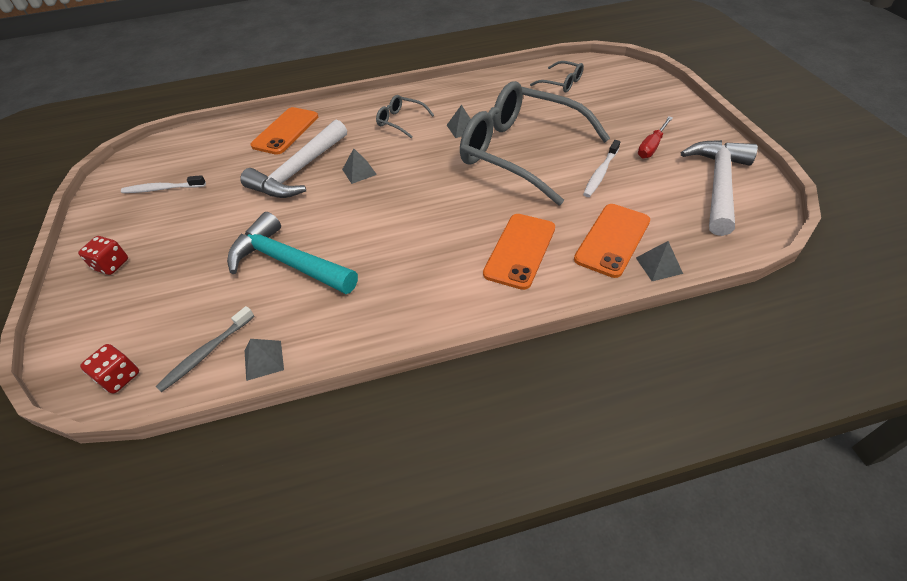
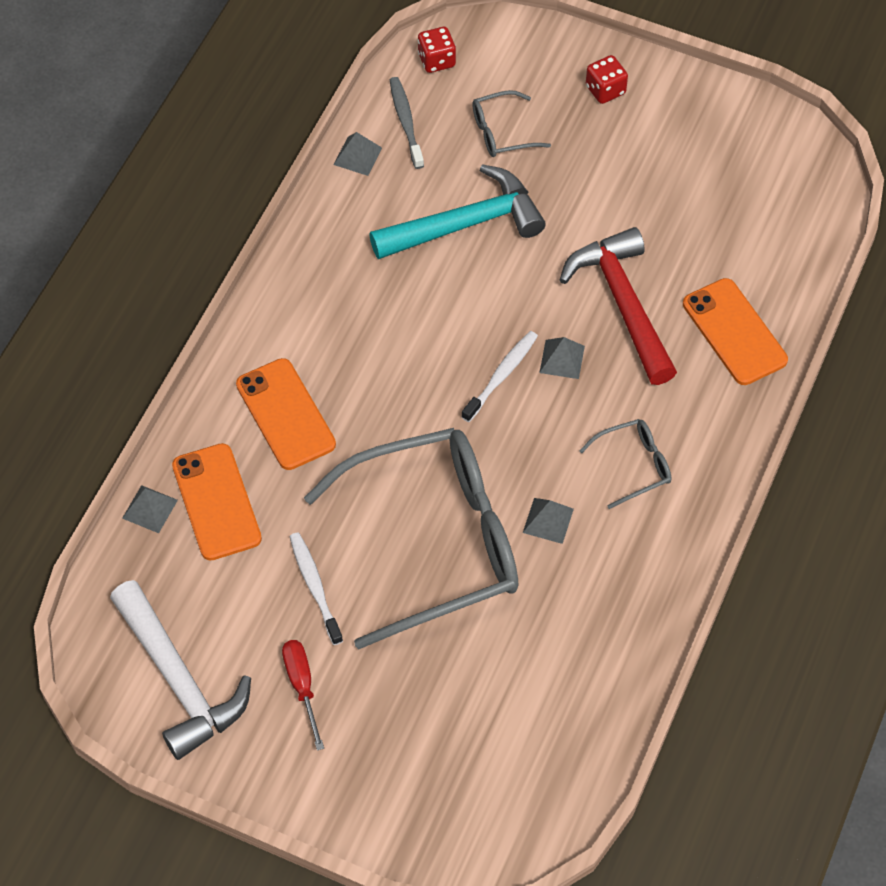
camera: 125 degrees right, 10 degrees up
(162, 189) = (714, 167): white toothbrush -> white toothbrush (501, 375)
(299, 171) = (623, 304): white hammer -> red hammer
(561, 83) = (539, 726): grey glasses -> grey glasses (502, 132)

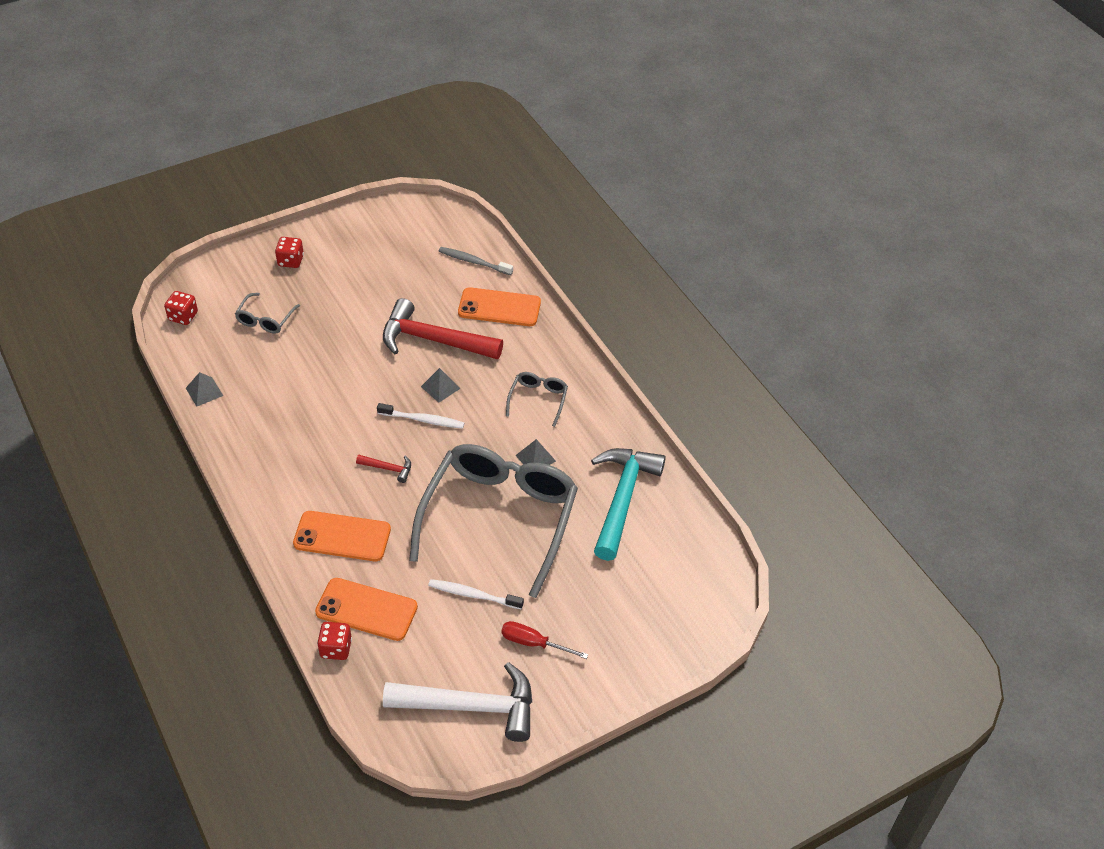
camera: 55 degrees left, 10 degrees down
(150, 509) = (336, 648): grey pyramid -> red dice
(406, 122) = (208, 356): grey toothbrush -> grey toothbrush (473, 262)
(407, 391) = (388, 468): none -> red hammer
(465, 224) = (307, 373): turquoise hammer -> turquoise hammer (622, 499)
(501, 375) = (423, 420): white toothbrush -> white toothbrush turned 120 degrees clockwise

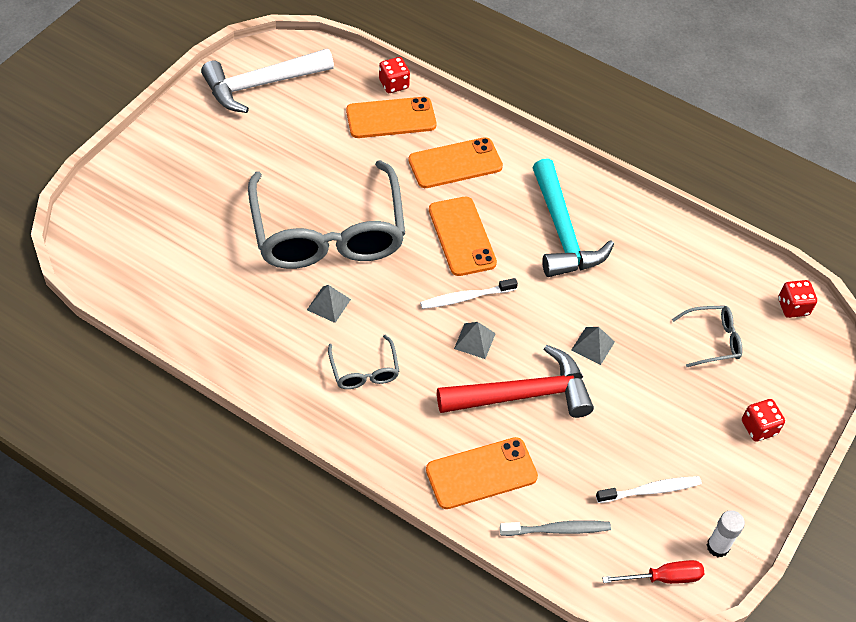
camera: 150 degrees right, 5 degrees up
(204, 392) = (691, 239): grey pyramid -> grey pyramid (593, 345)
(265, 319) = (712, 340): grey glasses -> grey glasses turned 90 degrees clockwise
(382, 218) = (717, 546): none -> white glue stick
(388, 468) = (462, 236): red hammer -> orange phone
(473, 595) = (310, 161): white toothbrush -> white toothbrush (650, 490)
(533, 643) = (236, 144): red screwdriver -> red screwdriver (663, 577)
(622, 499) = (219, 298): turquoise hammer -> turquoise hammer (562, 232)

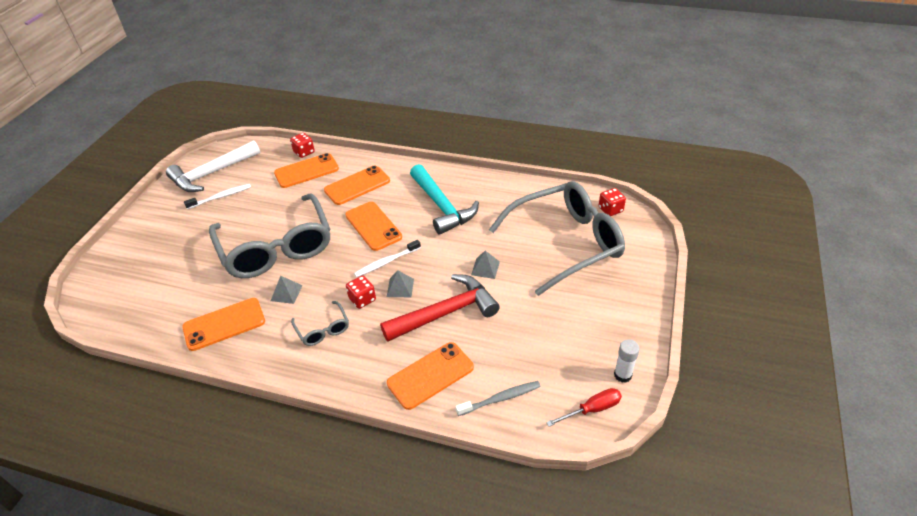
camera: 10 degrees left, 10 degrees down
(244, 326) = (224, 324): none -> orange phone
(650, 490) = (559, 350): white toothbrush -> white toothbrush (221, 197)
(712, 340) = (566, 243): grey glasses -> grey glasses, size x2.42
(758, 428) = (619, 288): red dice -> red dice (362, 299)

